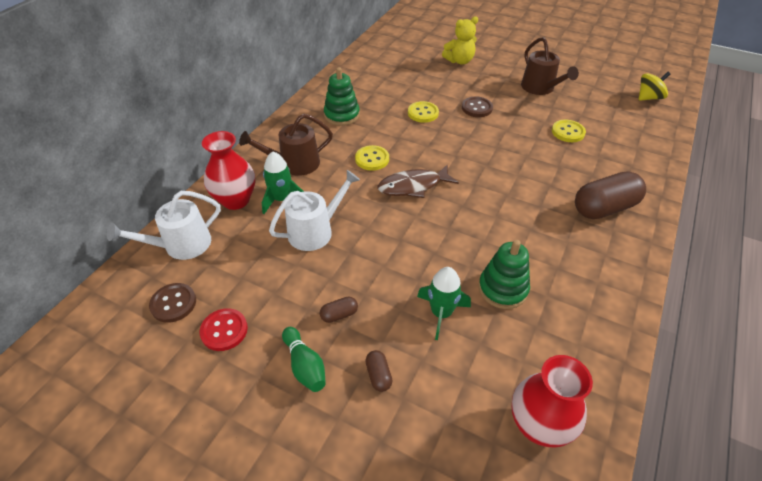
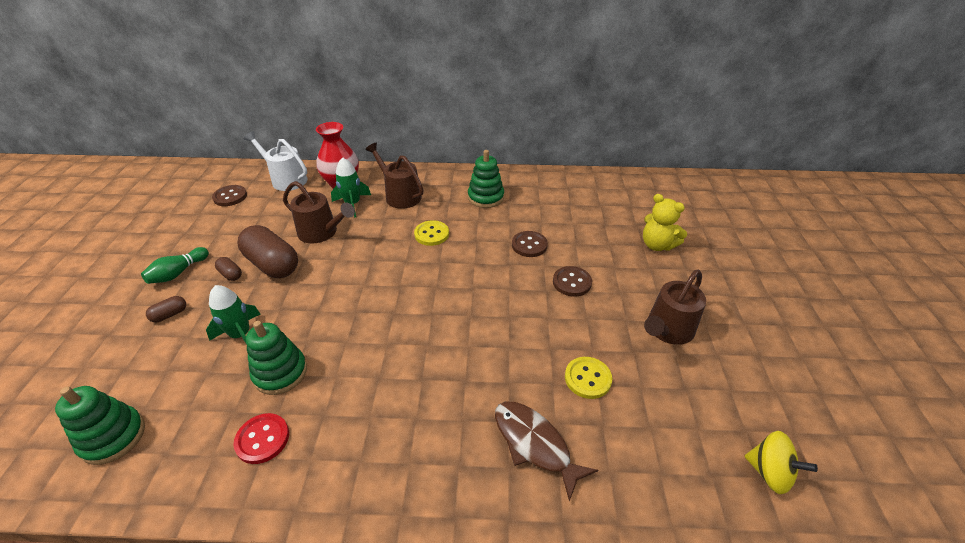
camera: 65 degrees right, 5 degrees down
(224, 330) = (208, 225): red button -> red button (262, 439)
(315, 231) = (321, 232): white watering can -> brown watering can
(413, 186) = (406, 271): brown fish -> brown fish (535, 444)
(423, 113) = (529, 245): yellow button -> brown button
(538, 425) = (113, 437): red vase -> green stacking toy
(604, 208) = (447, 446): brown capsule -> brown capsule (273, 264)

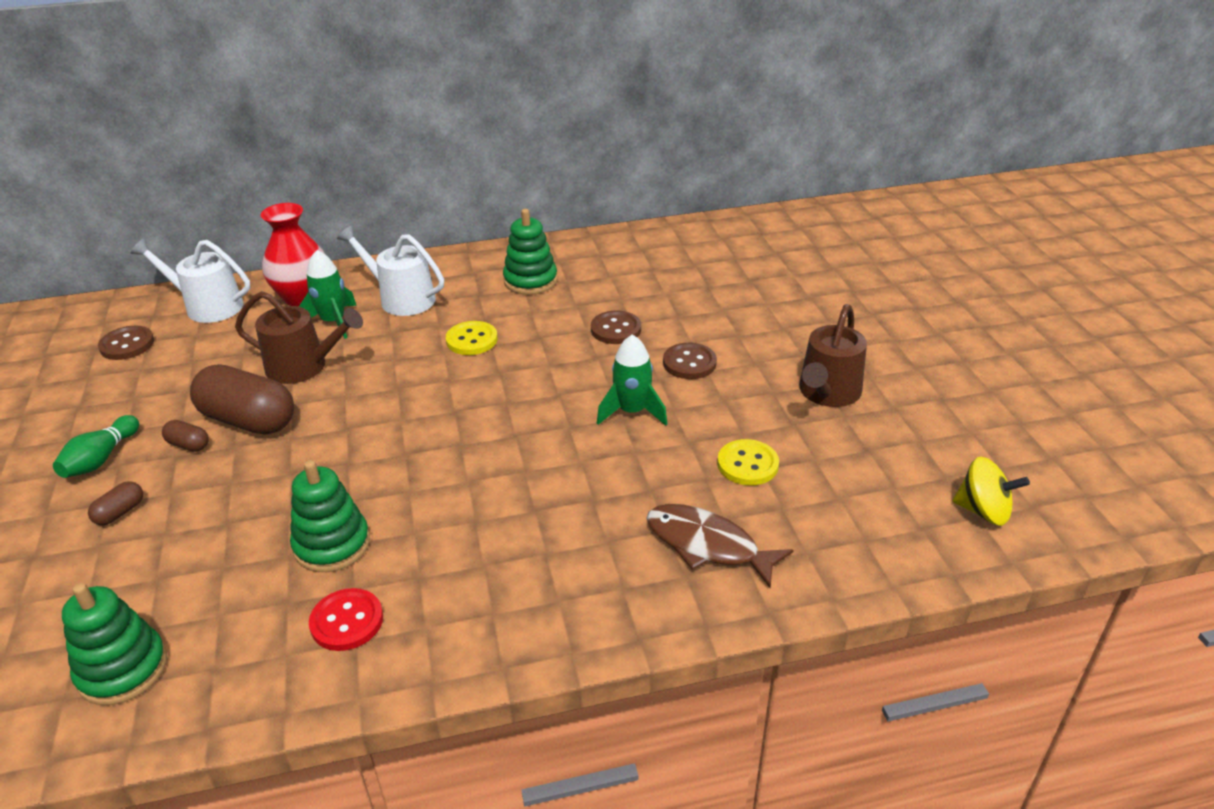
camera: 15 degrees left, 5 degrees down
(241, 335) = (248, 514): green rocket -> green rocket (632, 411)
(400, 195) = (402, 299): brown watering can -> white watering can
(657, 245) = (784, 299): yellow teddy bear -> none

